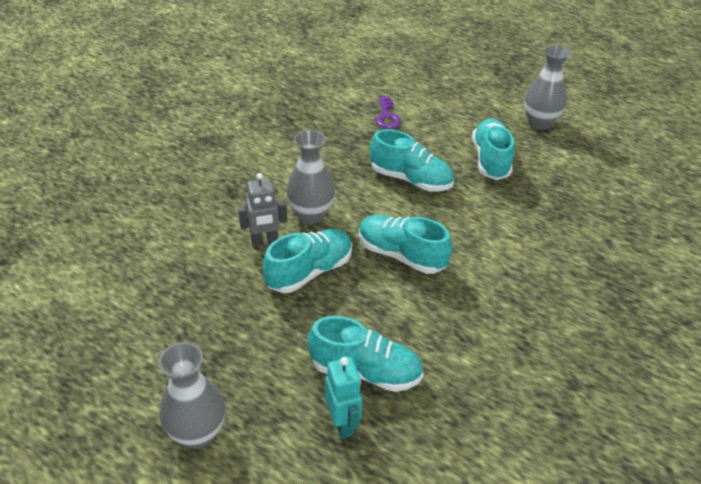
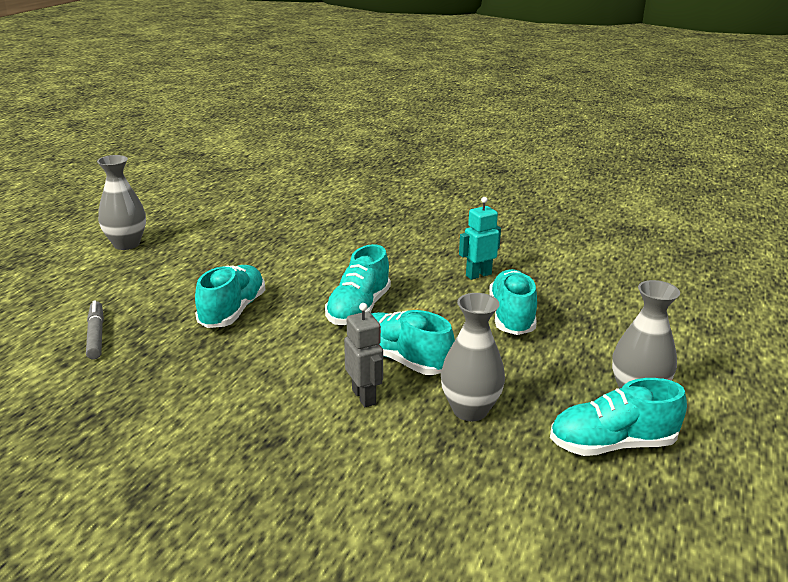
camera: 100 degrees left, 15 degrees down
(311, 215) = (308, 370): grey vase -> grey vase (470, 410)
(343, 423) = (571, 322): turquoise robot -> turquoise robot (478, 275)
(387, 116) = (96, 335): purple key -> grey marker
(490, 160) = (194, 268): turquoise shoe -> turquoise shoe (612, 444)

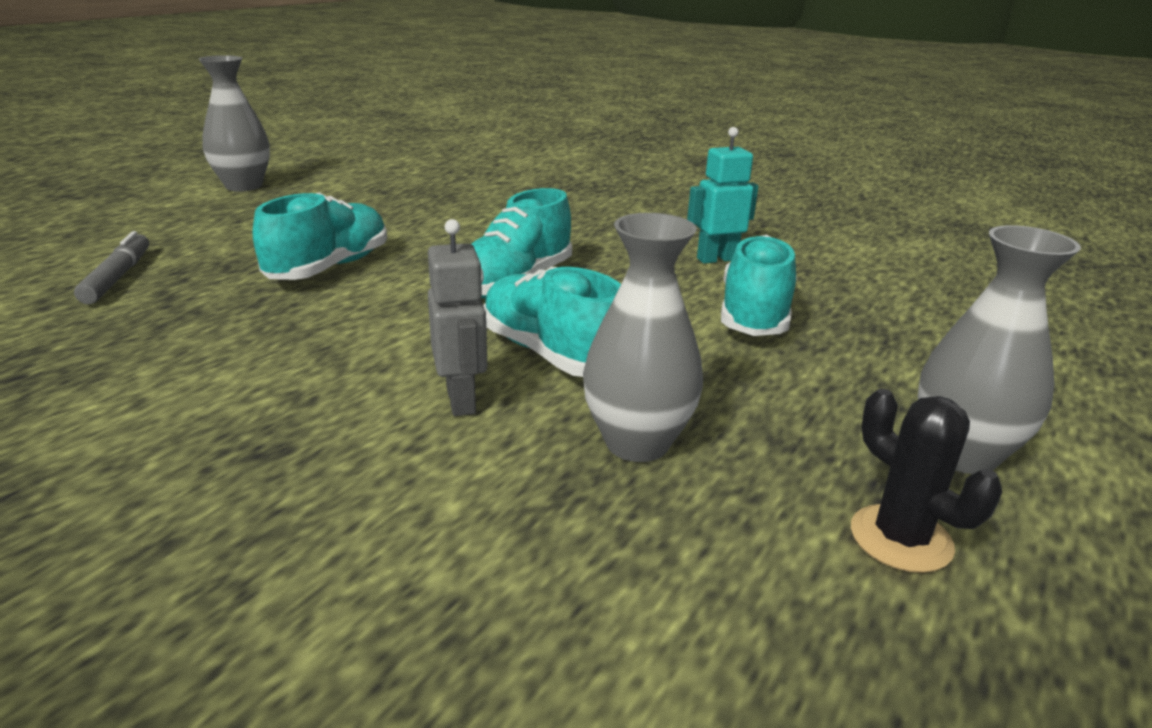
camera: 10 degrees right, 0 degrees up
(612, 444) = (901, 538): turquoise shoe -> black cactus

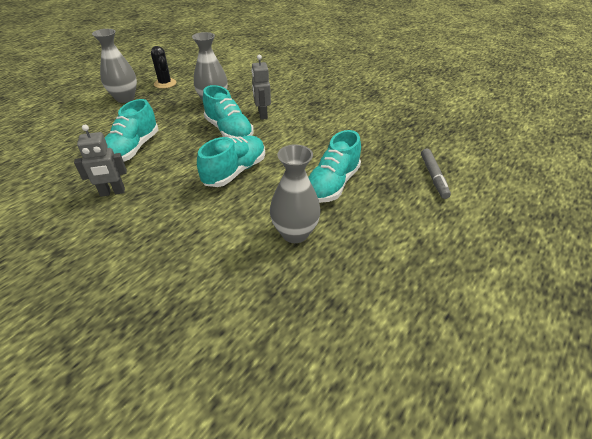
camera: 175 degrees left, 15 degrees up
(243, 186) = (464, 312): grey vase -> grey vase (295, 233)
(716, 259) = (112, 192): turquoise robot -> grey robot

